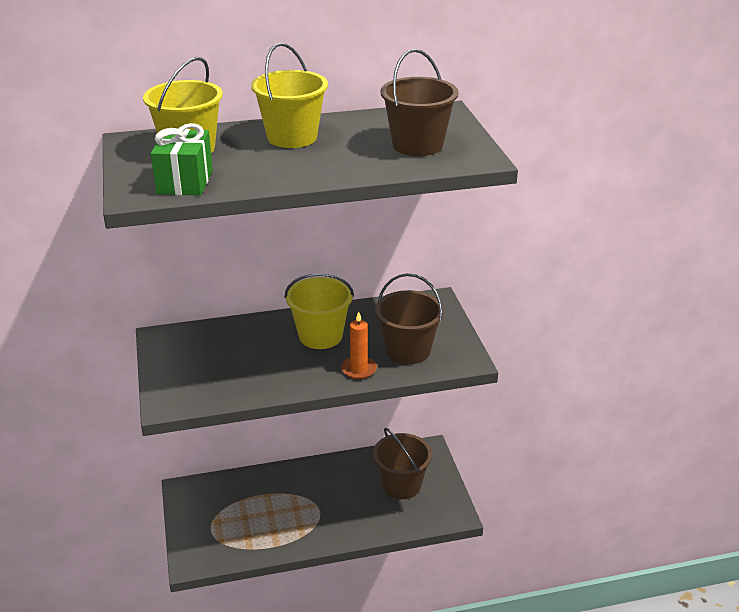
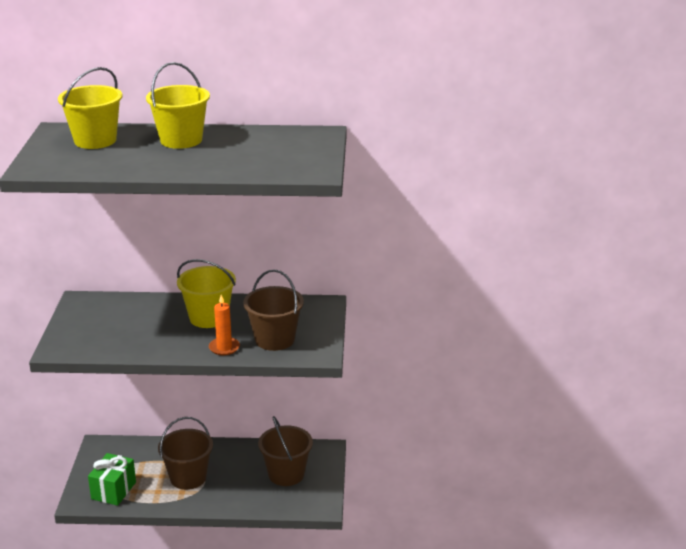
camera: 15 degrees right, 5 degrees down
(185, 182) = (73, 164): green gift -> green gift (113, 490)
(417, 145) = (275, 157): brown bucket -> brown bucket (188, 477)

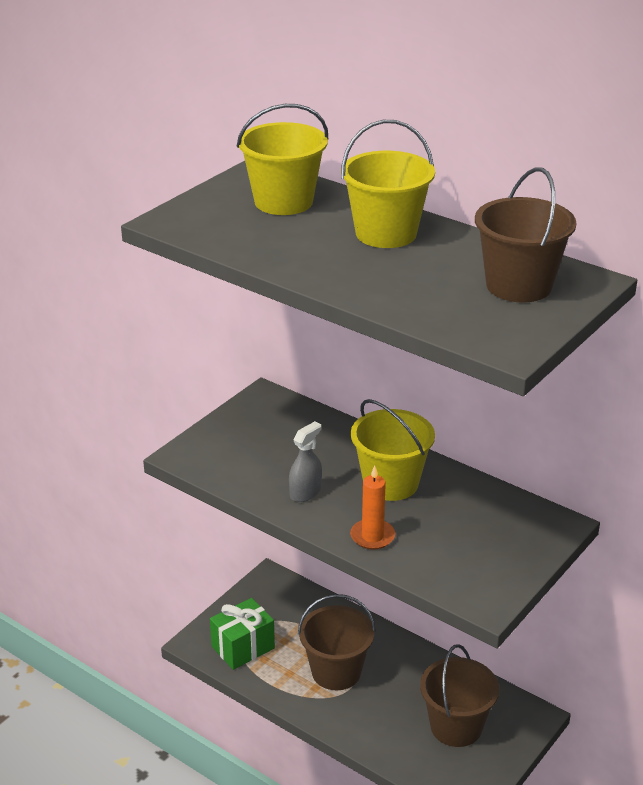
camera: 35 degrees right, 5 degrees up
(159, 340) = (305, 492): none -> grey spray bottle
(274, 339) = (445, 552): brown bucket -> brown bucket (518, 286)

